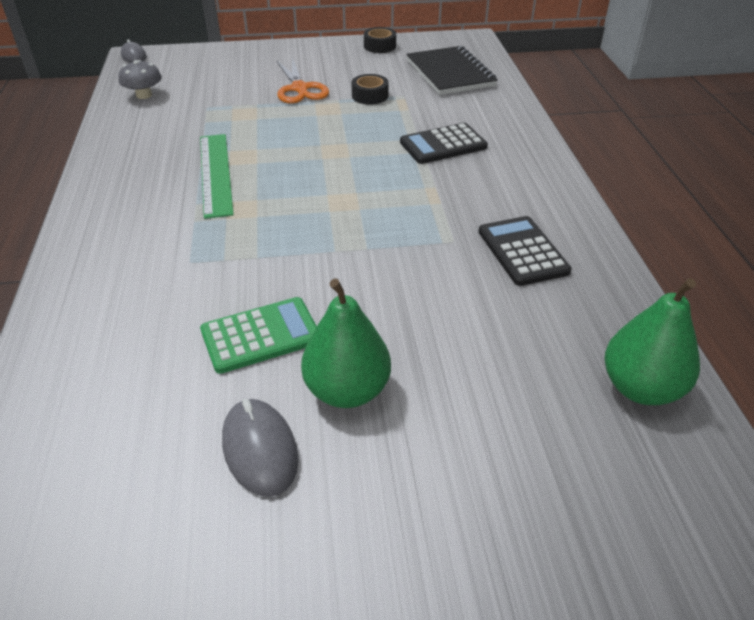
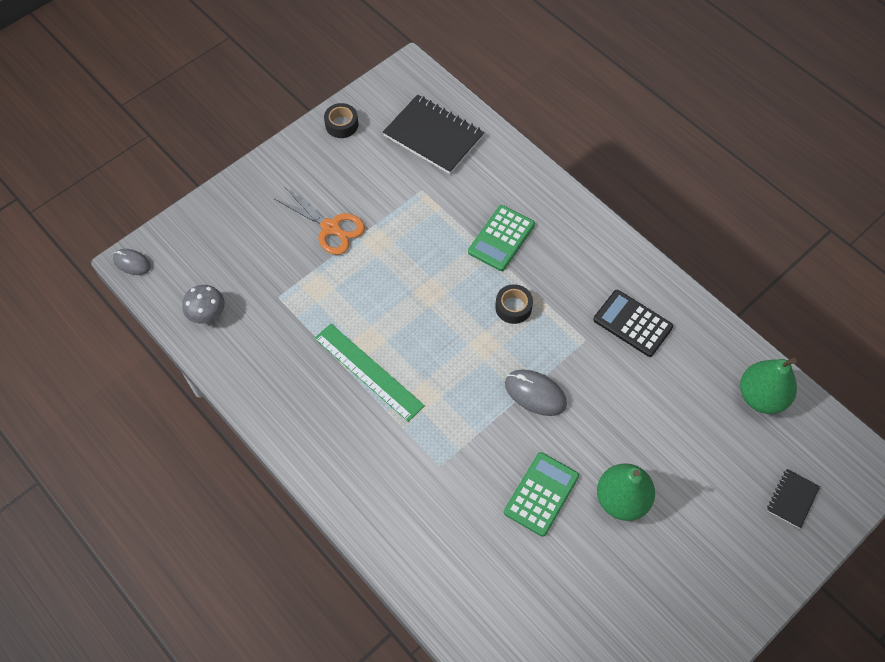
camera: 35 degrees left, 20 degrees up
(260, 449) = (611, 566): grey mouse -> grey mouse (535, 394)
(370, 96) = (396, 205): black tape -> black tape (513, 307)
(443, 145) = (501, 238): black calculator -> green calculator
(597, 527) = (792, 499): none -> black notebook

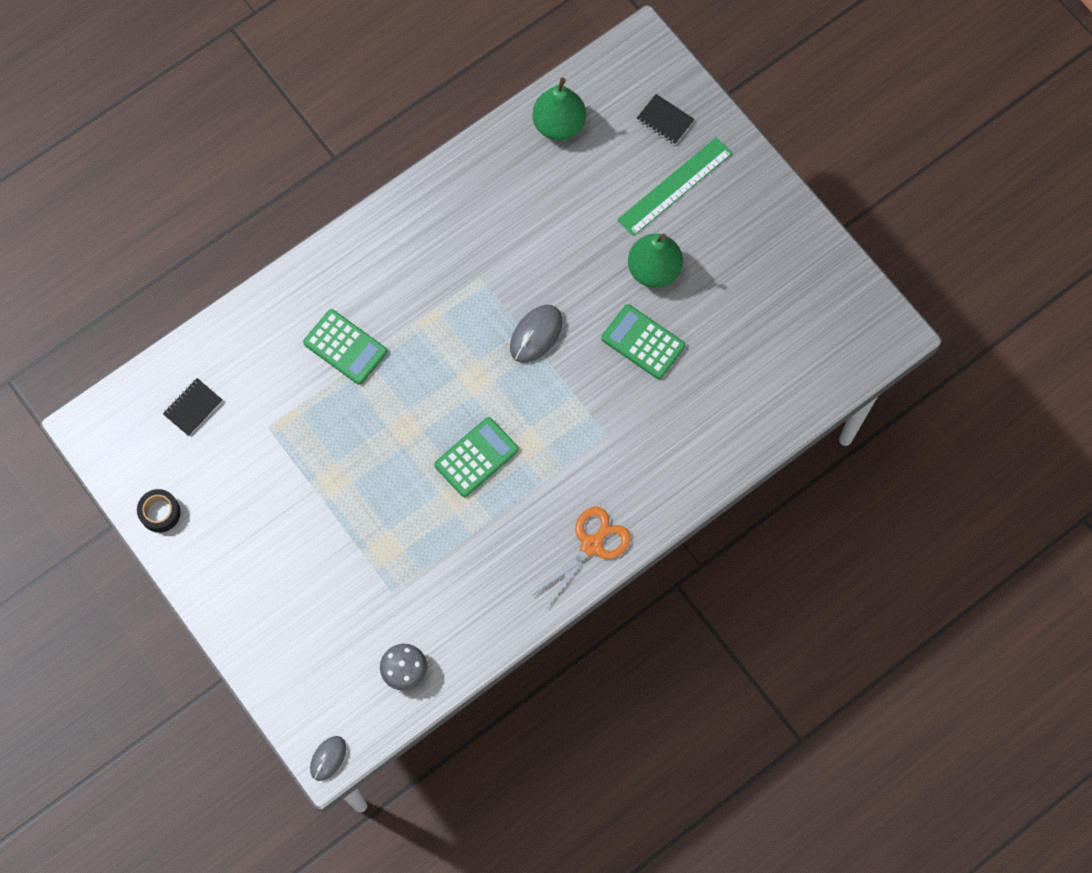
camera: 85 degrees left, 10 degrees up
(331, 228) = (308, 530): orange scissors -> orange scissors (592, 544)
(368, 371) = (495, 498): green ruler -> green ruler (675, 186)
(407, 353) = (476, 457): none -> green calculator
(433, 136) = (193, 407): black notebook -> black notebook, size x0.50
(513, 307) = (433, 344): black tape -> none
(632, 323) = (465, 229): black calculator -> none

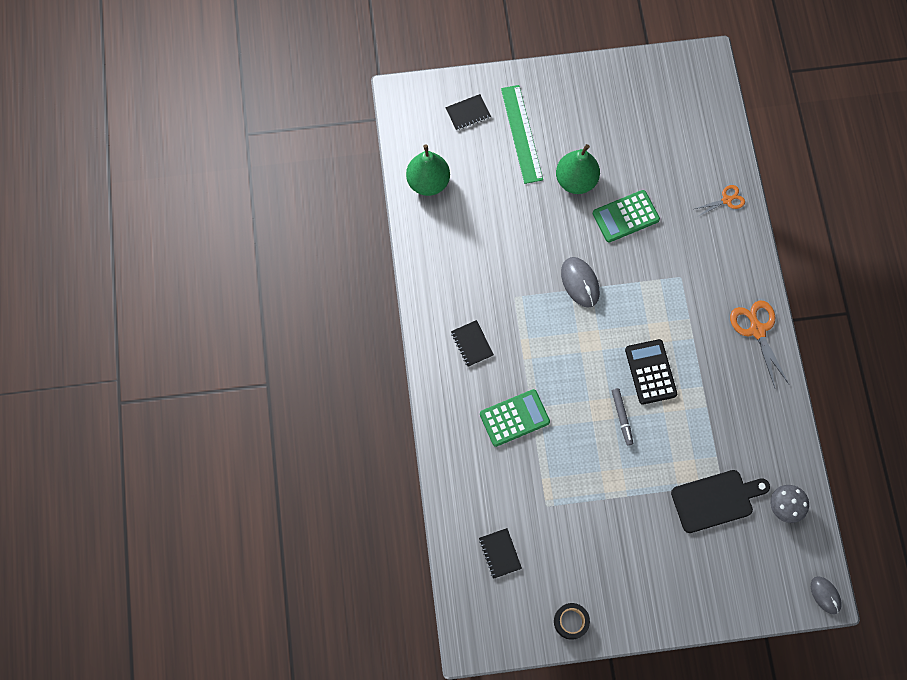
camera: 60 degrees left, 0 degrees up
(370, 594) = (715, 500): none -> black cutting board
(402, 263) = (472, 344): none -> black notebook
(407, 453) = (621, 417): none -> grey marker
(476, 457) = (650, 372): green calculator -> black calculator
(730, 438) = (727, 200): none -> orange scissors

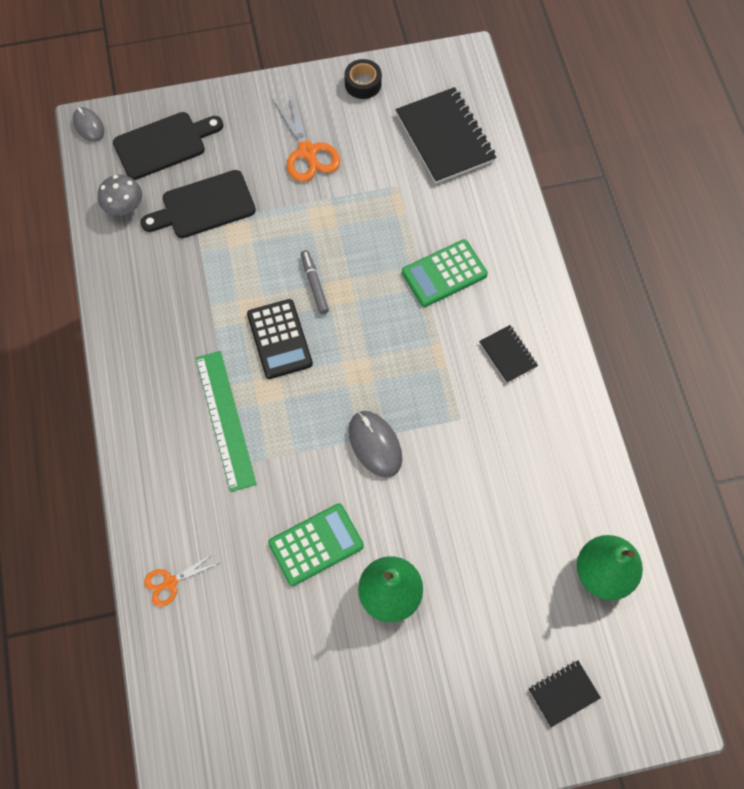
camera: 175 degrees right, 5 degrees down
(500, 553) = (445, 137): black notebook -> black notebook, size x1.98
(521, 134) = (477, 665): green ruler -> green ruler (225, 419)
(754, 568) = (164, 144): none -> black cutting board
(757, 330) = (141, 402): orange scissors -> orange scissors (308, 152)

